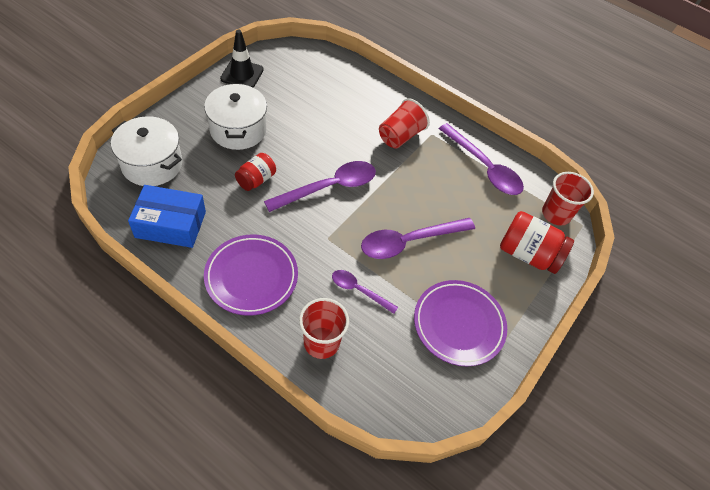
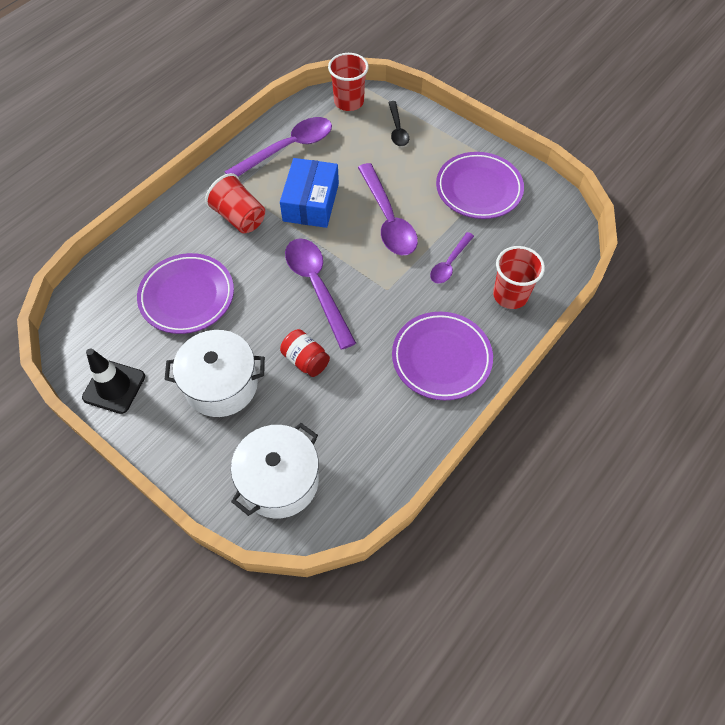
camera: 80 degrees left, 5 degrees up
(171, 224) = (375, 446): blue box -> blue box (311, 202)
(319, 108) = (187, 296): none -> purple plate
(528, 254) = (397, 129): red jar -> black spoon

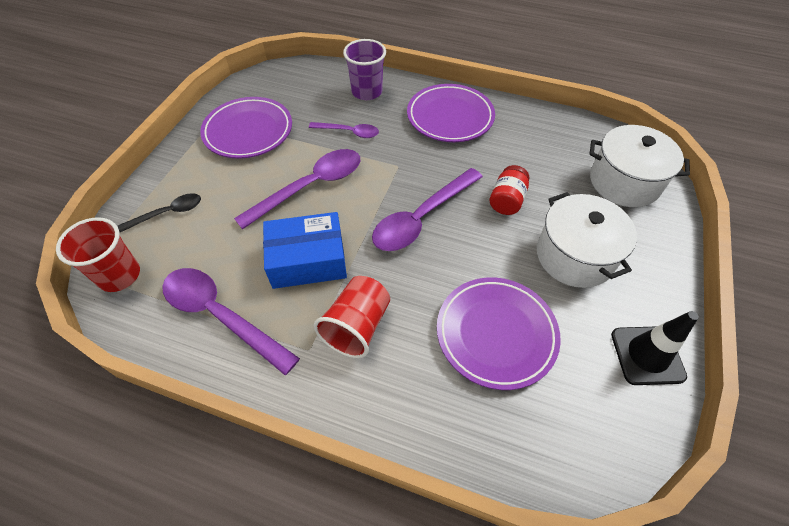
camera: 110 degrees left, 5 degrees down
(510, 295) = (367, 92): red cup -> purple cup

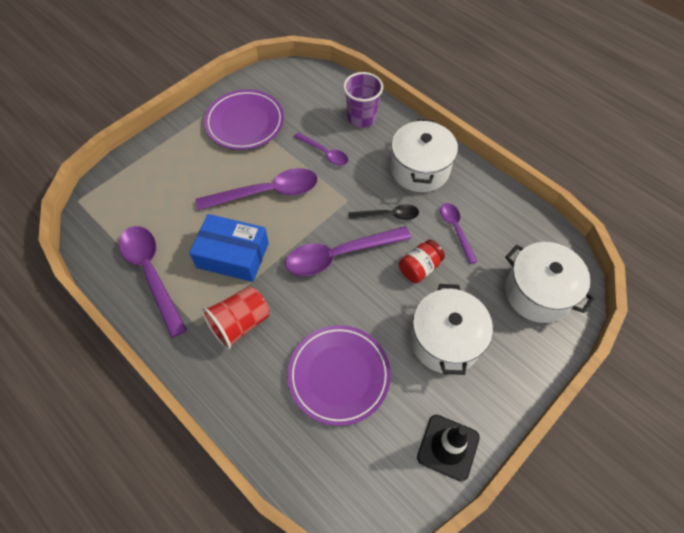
camera: 25 degrees right, 5 degrees up
(119, 275) = (99, 213): red cup -> none
(168, 213) = (153, 175): black spoon -> black spoon (388, 215)
(450, 117) = (420, 169): purple plate -> white pot
(517, 156) = (456, 230): none -> purple spoon

